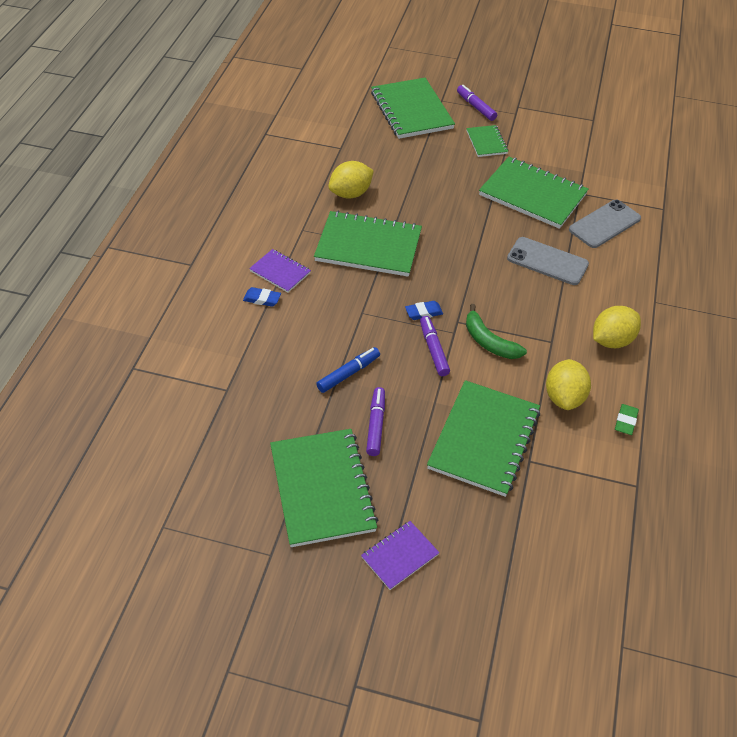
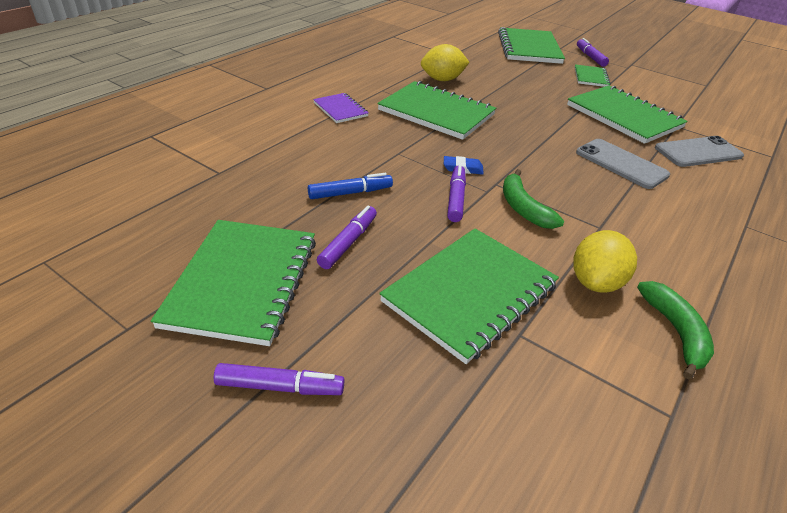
camera: 20 degrees right, 10 degrees down
(262, 299) = (309, 122): blue eraser -> none
(400, 556) = (280, 387): purple notebook -> purple marker
(611, 340) = (678, 246): yellow lemon -> none
(625, 421) = (675, 332): green eraser -> green banana

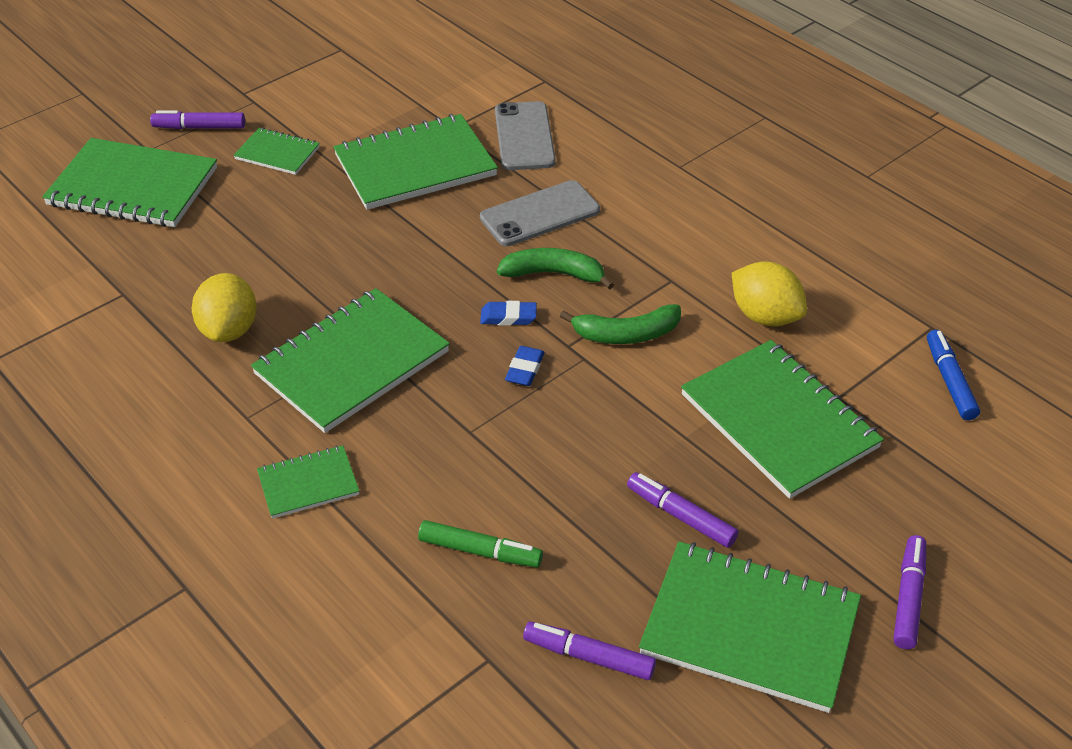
camera: 75 degrees left, 5 degrees up
(301, 163) = (480, 551): none -> green marker
(340, 109) = (308, 484): purple notebook -> green notebook
(350, 193) = (569, 501): blue marker -> blue marker (949, 381)
(456, 198) = (597, 392): purple marker -> purple marker (588, 656)
(508, 159) = (508, 317): none -> blue eraser
(675, 332) = (836, 286): green banana -> green banana (553, 274)

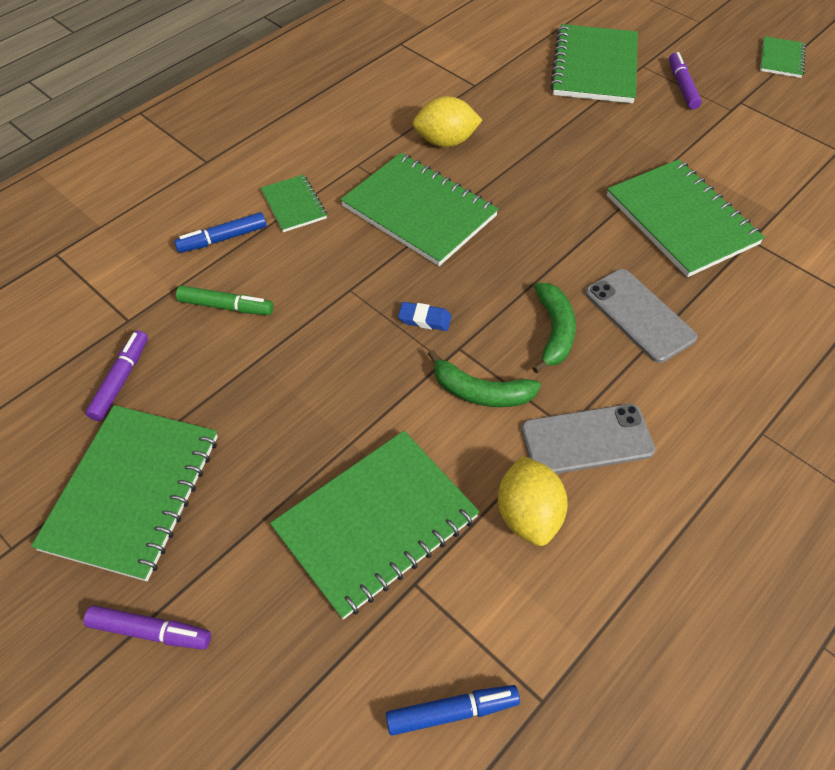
camera: 85 degrees right, 10 degrees up
(277, 153) = (665, 134): green notebook -> green notebook (781, 59)
(356, 560) = (222, 239): none -> blue marker
(480, 551) = (226, 306): green marker -> green marker turned 90 degrees counterclockwise
(508, 317) = (489, 303): blue eraser -> none
(524, 136) = (759, 294): grey phone -> grey phone (586, 439)
(626, 334) = (481, 392): green banana -> green banana turned 60 degrees counterclockwise
(680, 516) = (257, 439): purple marker -> none
(765, 316) = (528, 514): yellow lemon -> yellow lemon turned 45 degrees counterclockwise

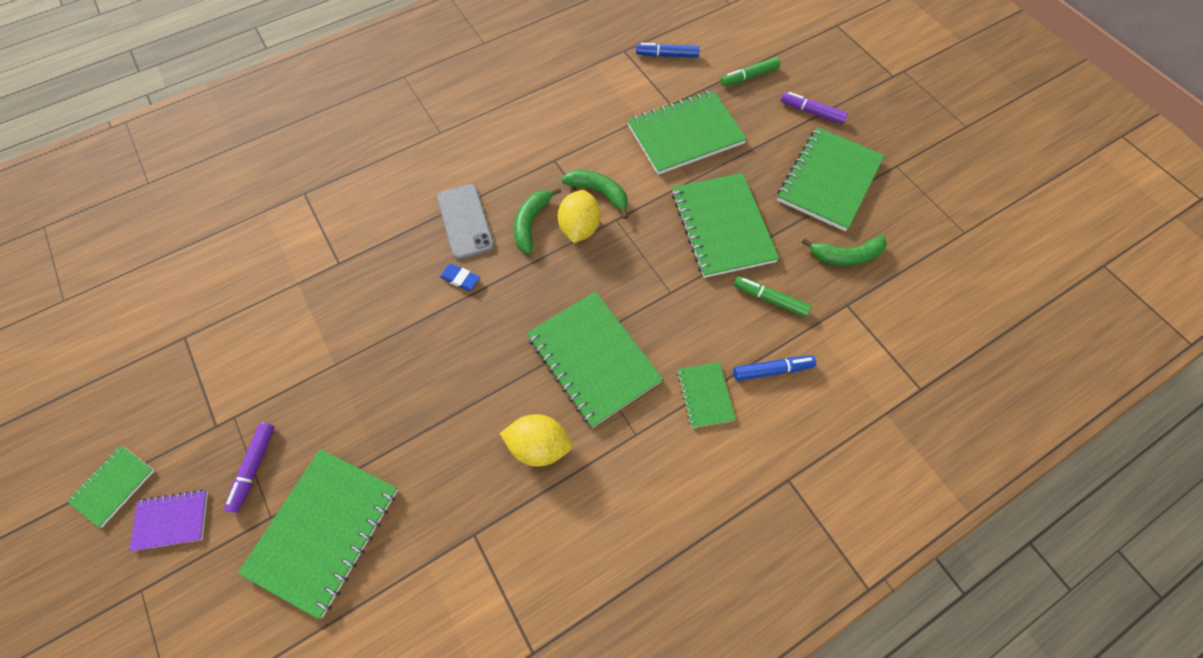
camera: 165 degrees left, 10 degrees up
(121, 380) = (845, 256): purple marker -> green banana
(275, 695) = (749, 76): none -> green marker
(424, 319) = (620, 253): blue eraser -> blue eraser (460, 279)
(528, 514) = (598, 121): yellow lemon -> yellow lemon (579, 228)
(586, 439) = (546, 151): grey phone -> none
(681, 220) = (379, 295): green notebook -> green notebook (722, 226)
(716, 52) = (172, 520): none -> purple notebook

